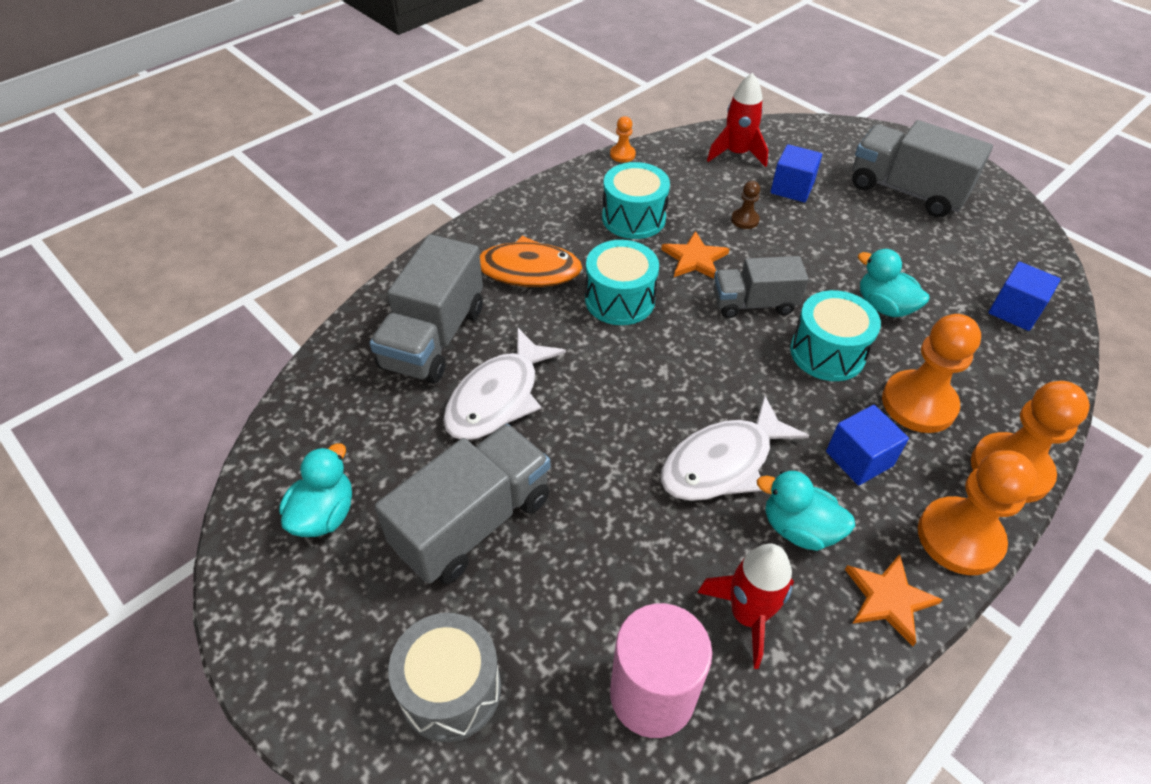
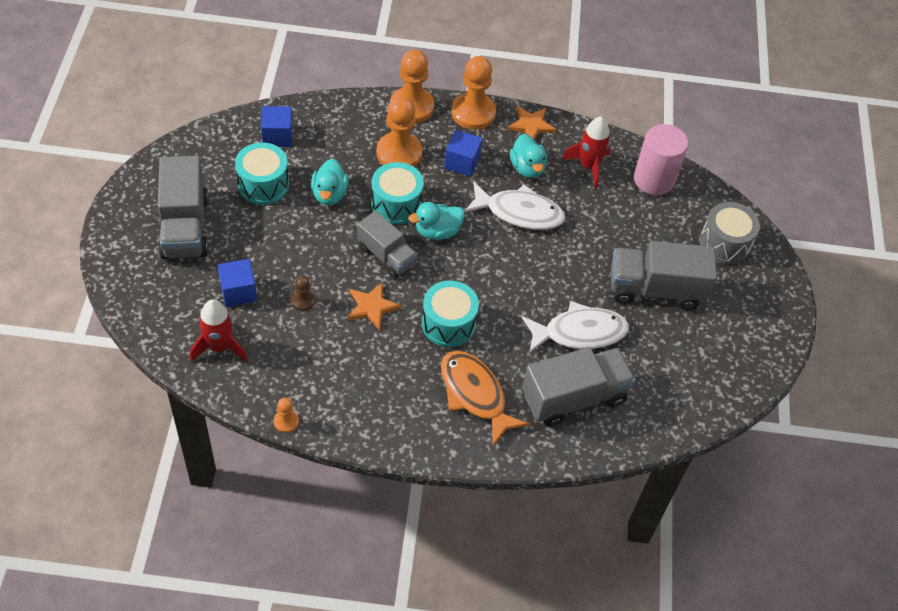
camera: 135 degrees left, 5 degrees up
(324, 514) = (717, 352): turquoise duck -> turquoise duck (437, 231)
(633, 218) = (360, 366): turquoise drum -> turquoise drum (263, 185)

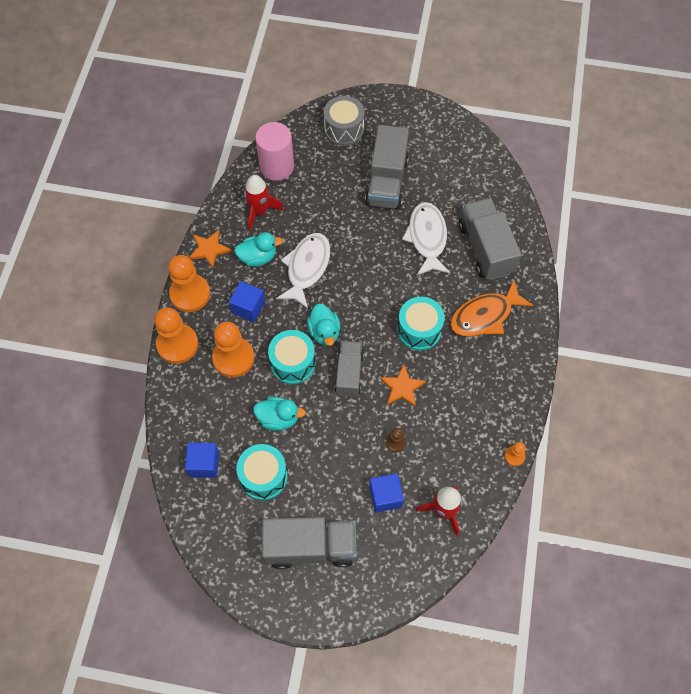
camera: 80 degrees left, 10 degrees up
(386, 256) = (349, 374): grey truck -> grey truck turned 45 degrees counterclockwise

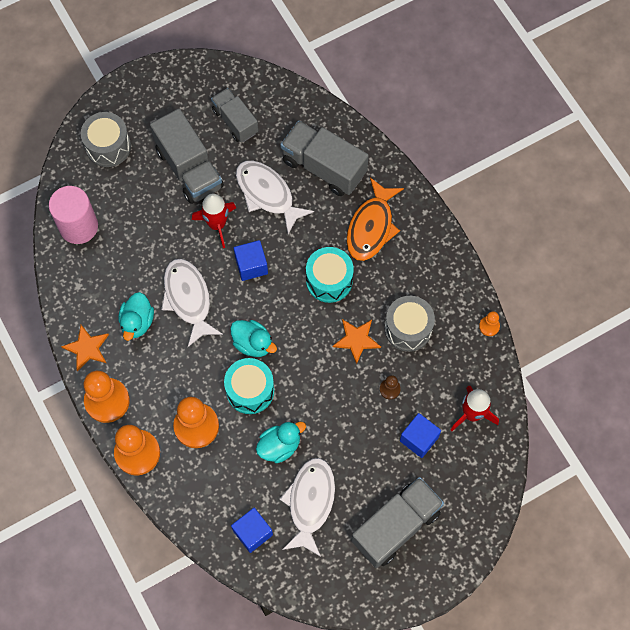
camera: 40 degrees left, 5 degrees up
(248, 307) = (169, 372): blue cube -> blue cube (251, 265)
(258, 257) = (137, 322): turquoise duck -> turquoise duck turned 150 degrees clockwise
(259, 211) = (100, 279): red rocket -> red rocket (217, 224)
(263, 476) = (310, 502): turquoise drum -> white fish
(349, 374) = (304, 362): grey truck -> grey truck (235, 121)
(448, 409) = (408, 329): none -> grey drum

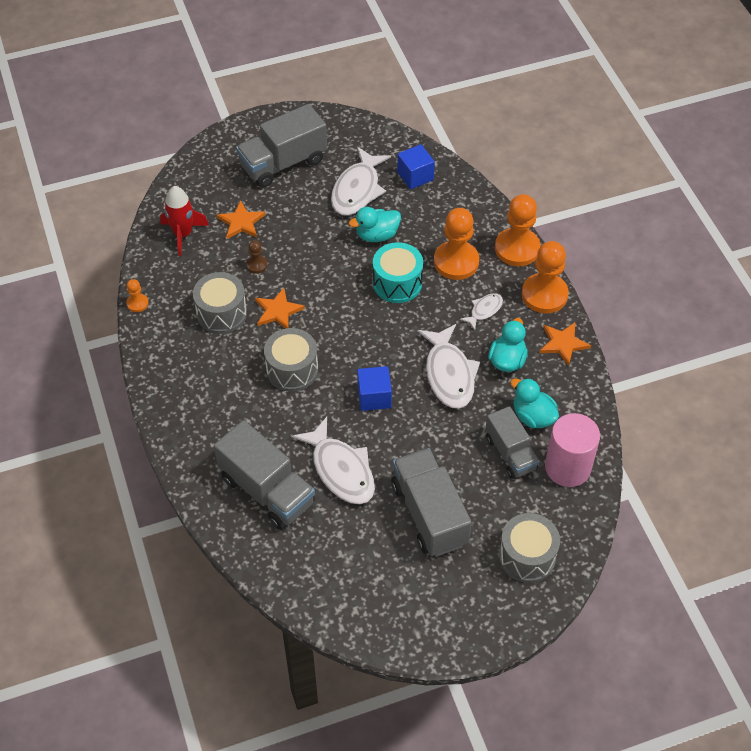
camera: 170 degrees left, 15 degrees down
(163, 373) = (484, 310): none -> white fish
(217, 224) = (405, 445): red rocket -> none
(235, 121) = (363, 563): grey truck -> grey truck (510, 453)
(253, 343) = (386, 323): turquoise duck -> turquoise duck (533, 416)
(329, 280) = (292, 370): turquoise drum -> grey drum
(371, 227) = (230, 416): orange fish -> none
(419, 439) = (241, 222): blue cube -> orange star

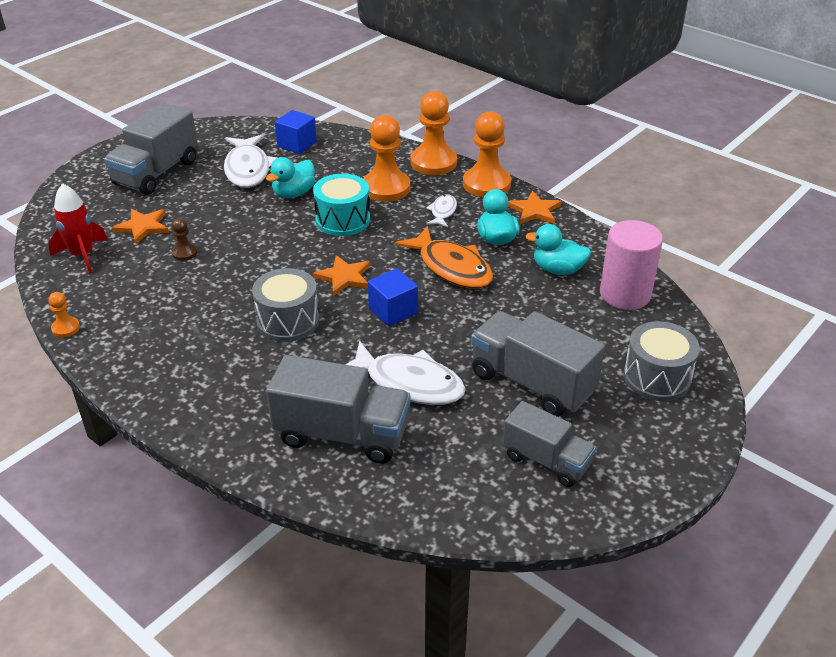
camera: 30 degrees left, 15 degrees down
(221, 313) = (173, 303): grey drum -> none
(278, 311) = (235, 280): orange star -> orange star (344, 277)
(449, 374) = (451, 267): white fish -> orange fish
(510, 453) = (564, 304): grey truck -> grey truck (546, 461)

